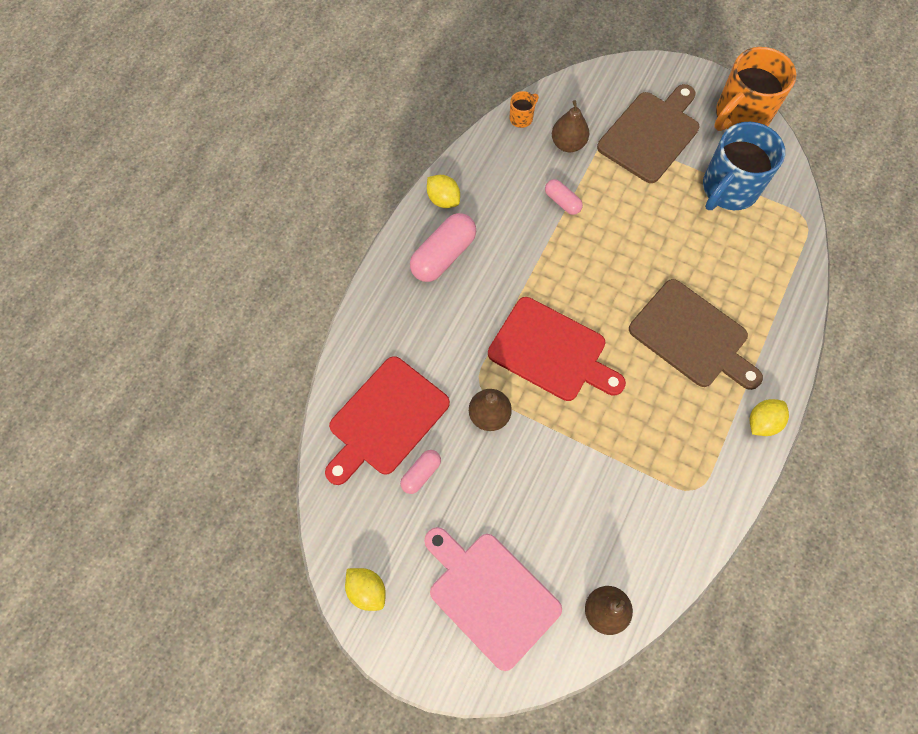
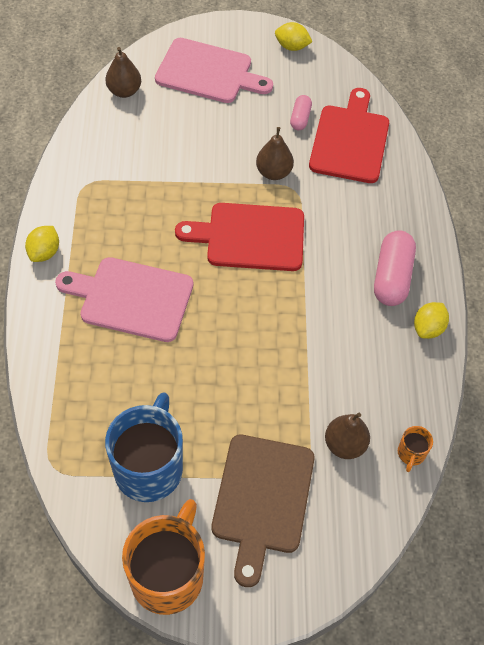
camera: 150 degrees right, 10 degrees down
(443, 199) = (428, 328): yellow lemon -> yellow lemon turned 75 degrees counterclockwise
(562, 202) = (315, 376): pink capsule -> none
(692, 336) = (131, 298): brown cutting board -> pink cutting board

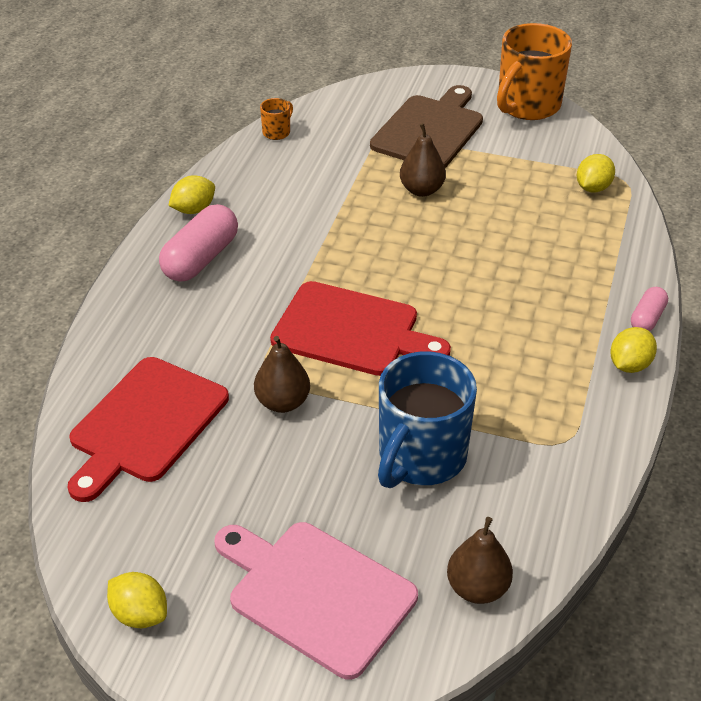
camera: 160 degrees left, 15 degrees down
(84, 448) = (593, 188): none -> yellow lemon
(131, 298) = (522, 296): pink cutting board -> none
(149, 467) = (530, 165): blue mug -> blue mug (420, 457)
(300, 118) = (200, 474): pink capsule -> pink capsule (647, 318)
(345, 445) = (335, 147): brown pear -> brown pear (421, 190)

